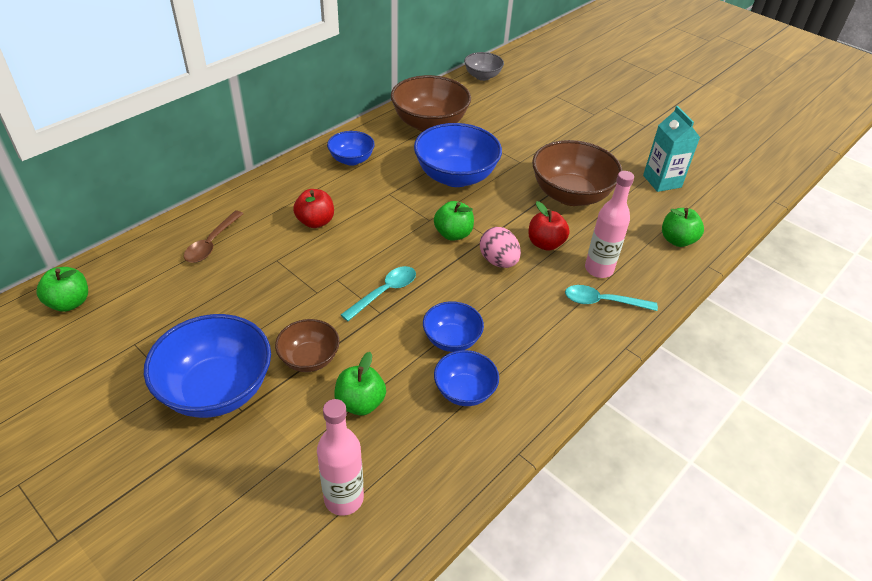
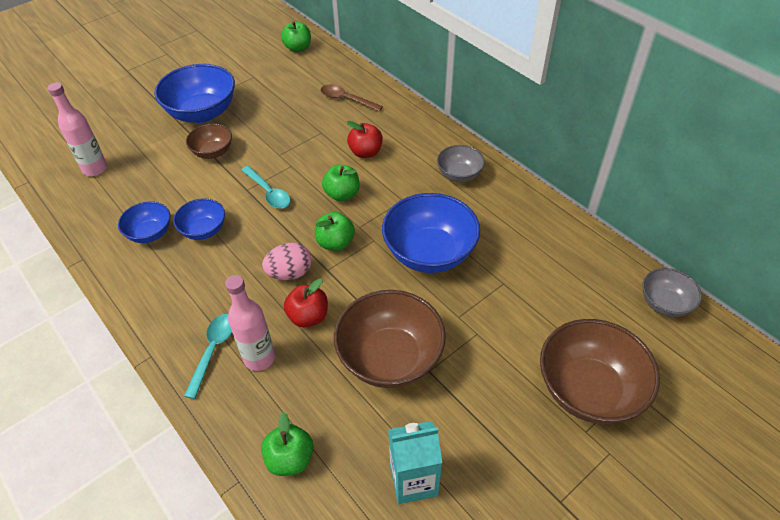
camera: 100 degrees right, 5 degrees up
(351, 160) = (459, 175): blue bowl -> grey bowl
(360, 403) = (164, 177): green apple -> green apple (342, 194)
(429, 124) = (533, 238): brown bowl -> brown bowl (588, 390)

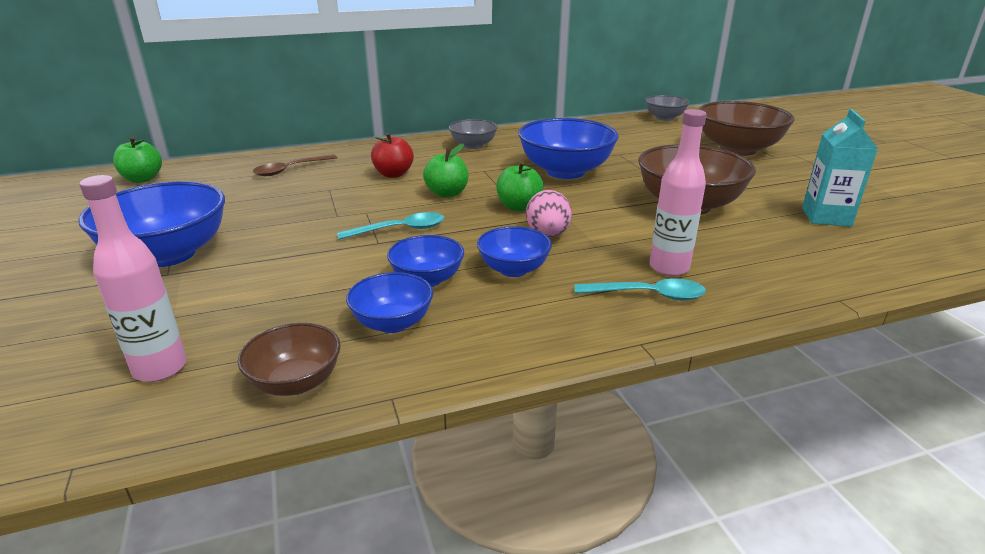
camera: 70 degrees left, 20 degrees down
(213, 152) = (271, 256): brown bowl -> brown bowl (296, 382)
(213, 351) = (647, 295): turquoise spoon -> turquoise spoon turned 150 degrees clockwise
(229, 268) = (513, 269): none -> blue bowl
(290, 459) = (808, 267): green apple -> none
(308, 316) = (619, 234): red apple -> none

